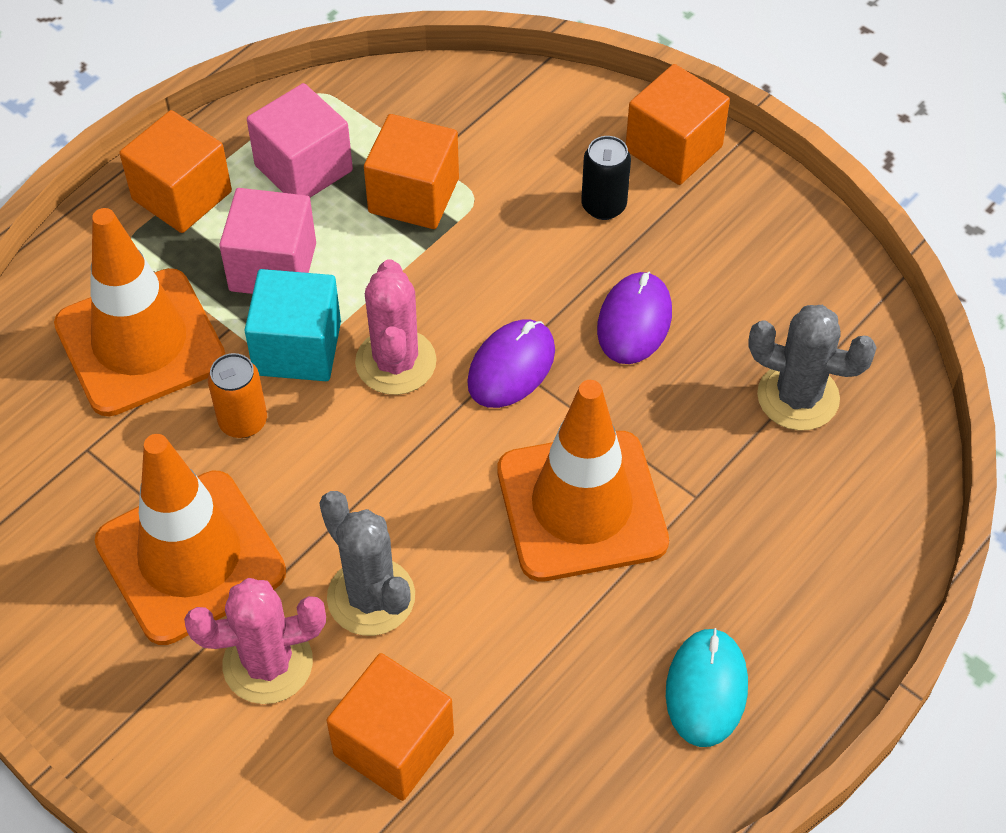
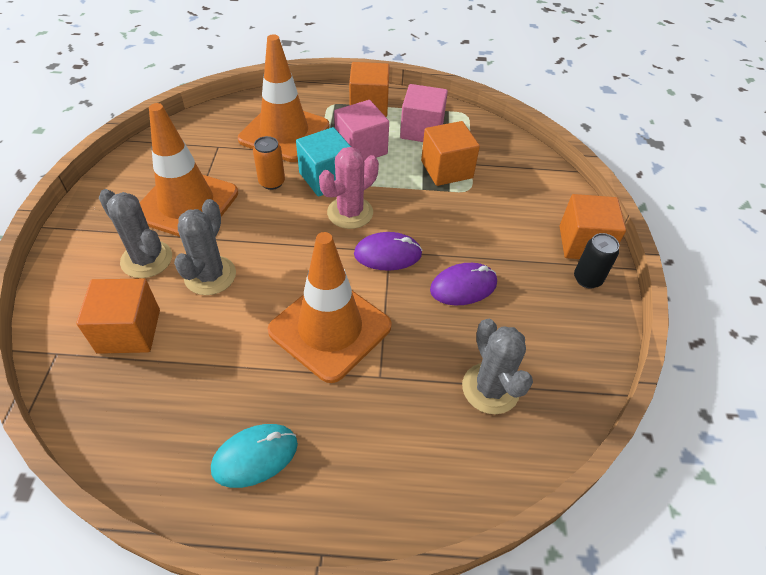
camera: 50 degrees right, 5 degrees down
(268, 663) = (146, 259): pink cactus -> grey cactus
(603, 206) = (518, 236): black can -> black can (587, 279)

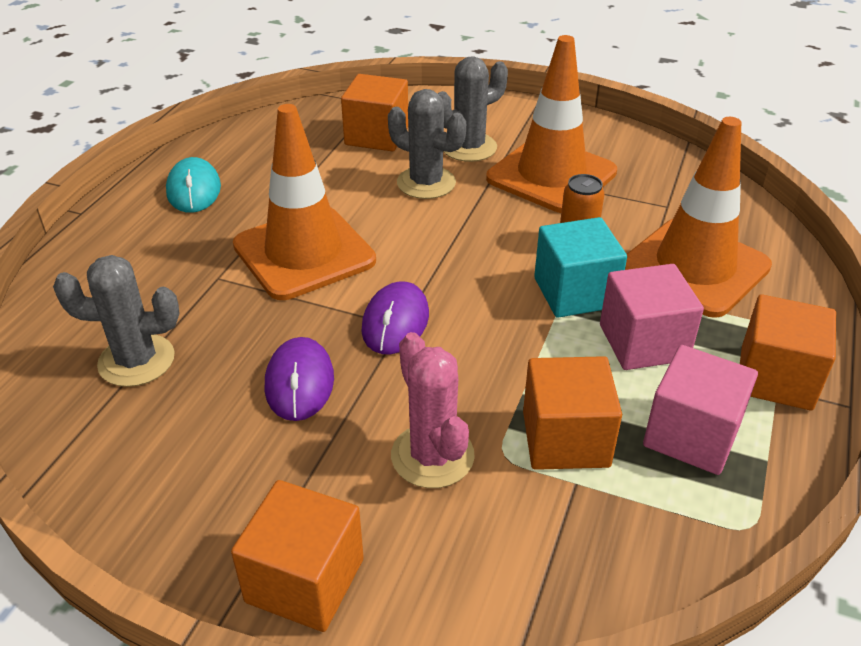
camera: 110 degrees right, 10 degrees down
(350, 213) = (491, 302): pink cactus -> pink cactus (432, 456)
(587, 279) = (228, 546): black can -> none

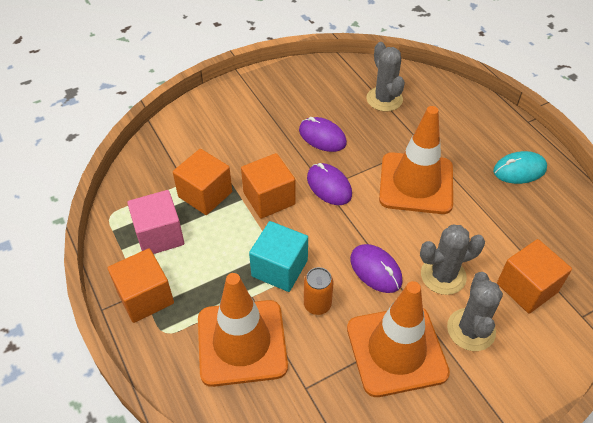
camera: 130 degrees right, 10 degrees up
(136, 361) = (384, 99): grey cactus -> grey cactus turned 60 degrees counterclockwise
(194, 190) = (519, 170): turquoise mouse -> turquoise mouse turned 45 degrees counterclockwise
(305, 580) = (231, 95): orange cube -> orange cube (269, 198)
(432, 456) = (243, 152): pink cactus -> none
(478, 225) = (376, 270): none -> purple mouse
(643, 342) = (220, 266): pink cube -> none

